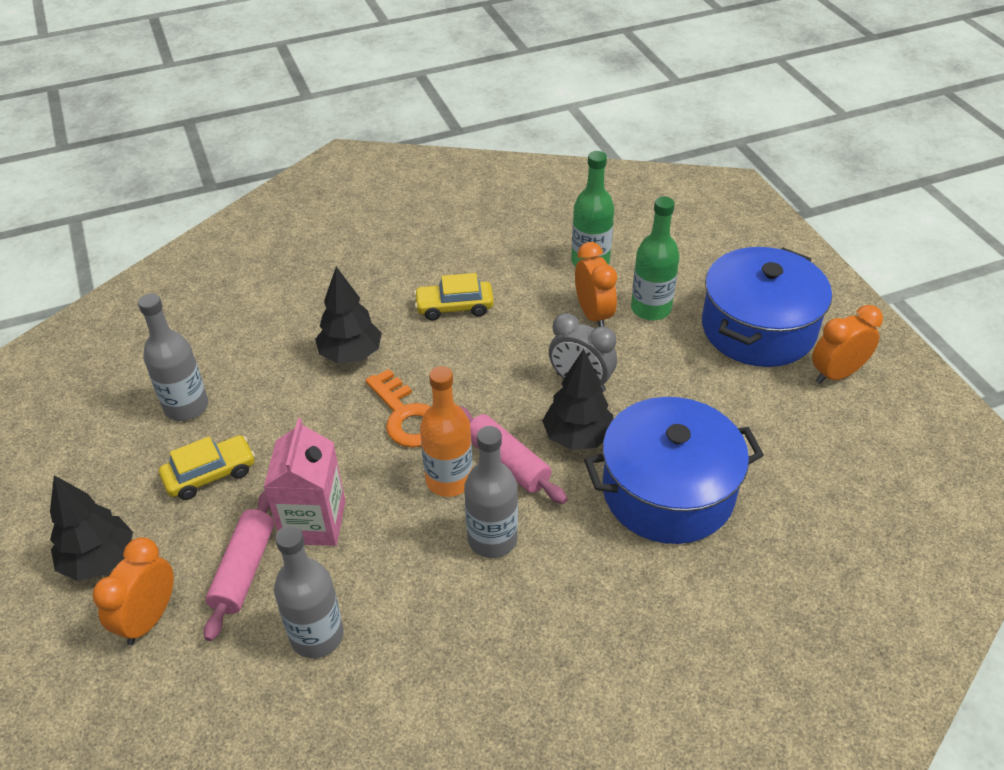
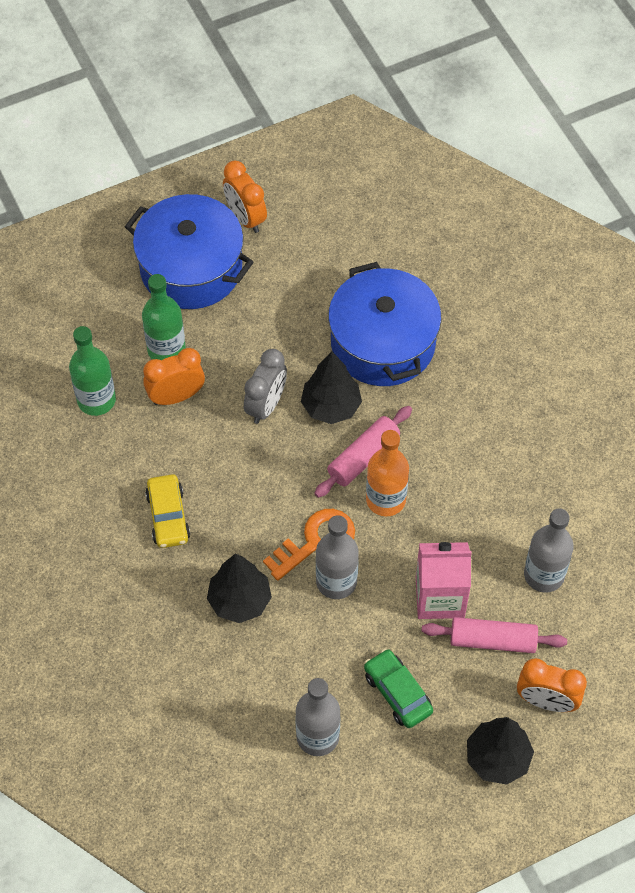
camera: 95 degrees left, 15 degrees up
(210, 474) = (397, 693): yellow car -> green car
(492, 539) = (442, 463): grey bottle -> grey bottle (336, 581)

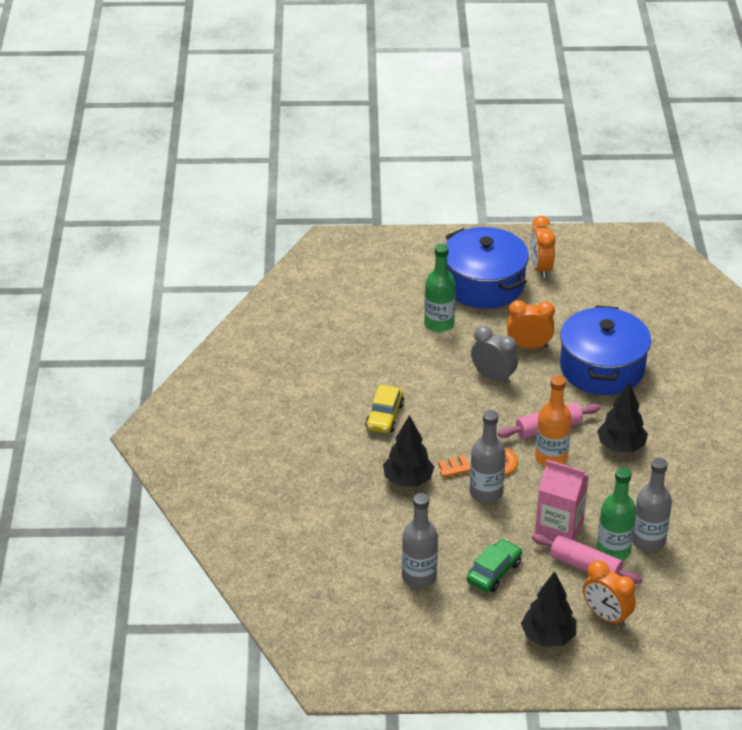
camera: 25 degrees right, 20 degrees down
(96, 400) = (372, 336): green bottle -> green bottle (613, 551)
(176, 396) = (430, 352): orange clock -> orange clock (529, 346)
(266, 405) = (493, 377): grey clock -> grey clock turned 105 degrees counterclockwise
(331, 406) = (541, 392): black tree -> black tree (621, 446)
(397, 693) = (494, 572): green car -> green car turned 45 degrees clockwise

